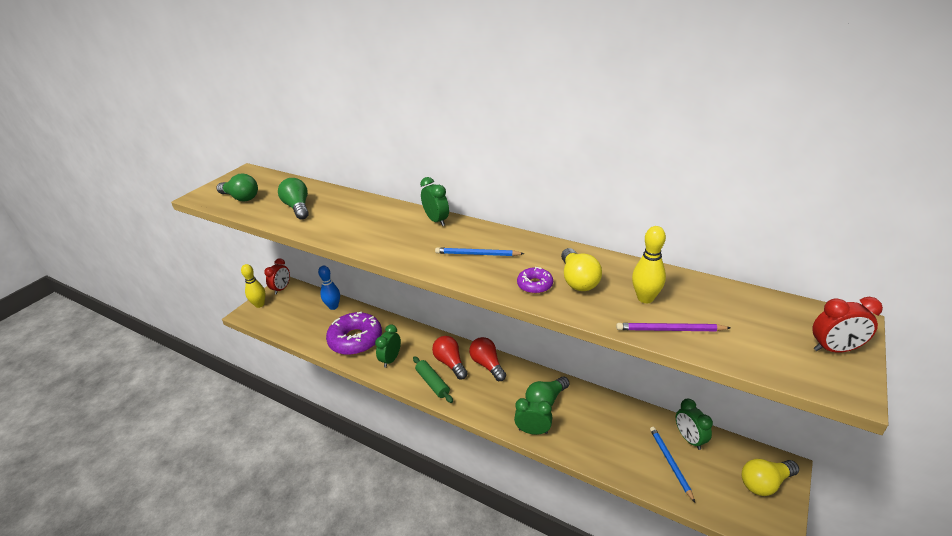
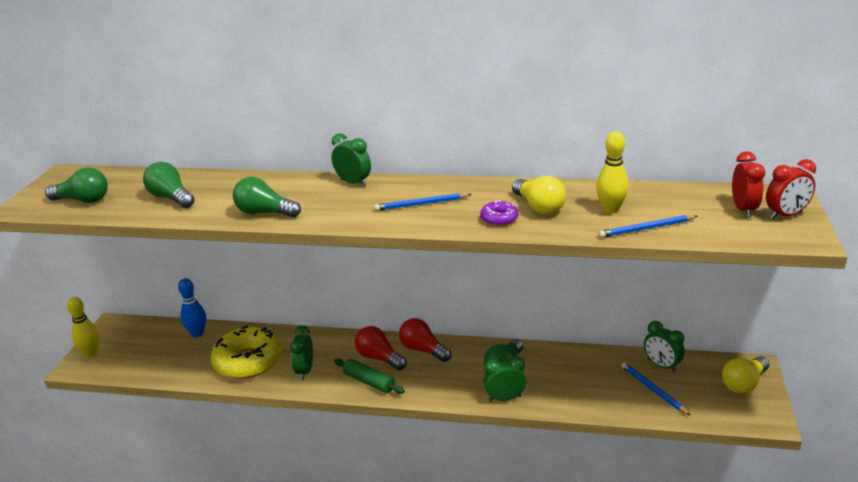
camera: 20 degrees left, 5 degrees down
(282, 289) = (112, 329): red clock -> red clock (743, 209)
(352, 236) = (265, 213): none -> green light bulb
(355, 339) = (248, 361): purple donut -> yellow donut
(670, 330) = (646, 229): purple pencil -> blue pencil

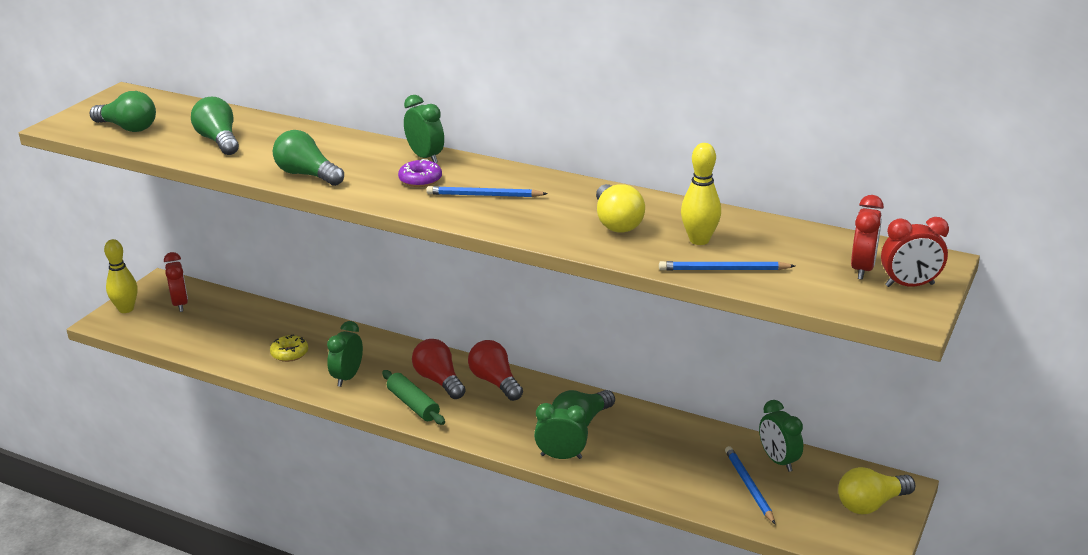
camera: 15 degrees right, 0 degrees up
(136, 339) = (180, 304): none -> red clock
(197, 333) = (248, 311): blue bowling pin -> none
(248, 361) = (289, 353): yellow donut -> yellow donut, size x0.45
(499, 218) = (560, 227): purple donut -> purple donut (420, 180)

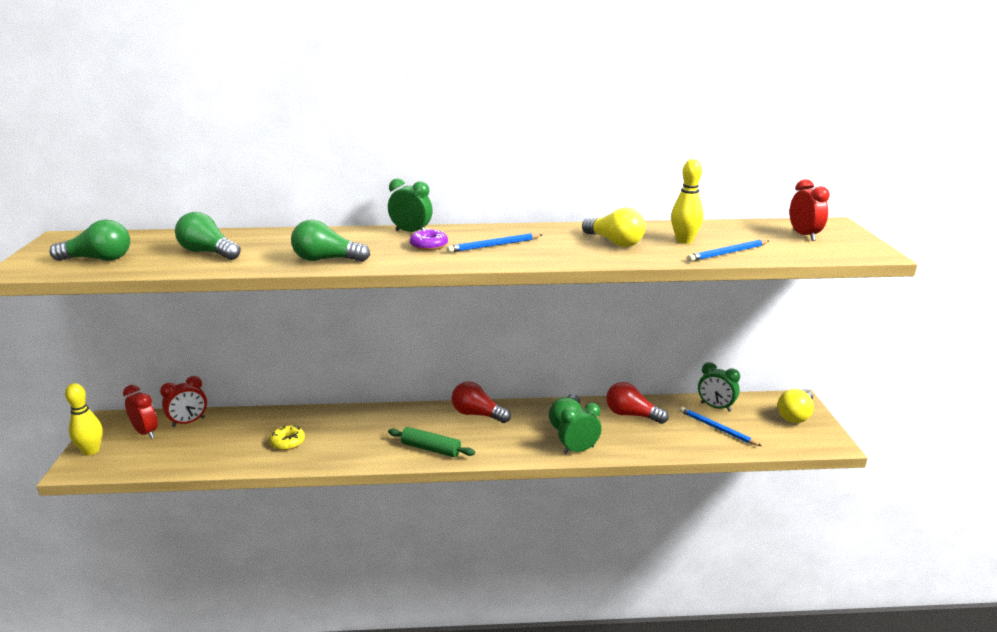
camera: 30 degrees left, 5 degrees down
(347, 377) = (356, 445): green clock -> none
(439, 380) = (434, 426): red light bulb -> red light bulb (631, 415)
(909, 285) = (843, 238): red clock -> red clock (188, 422)

